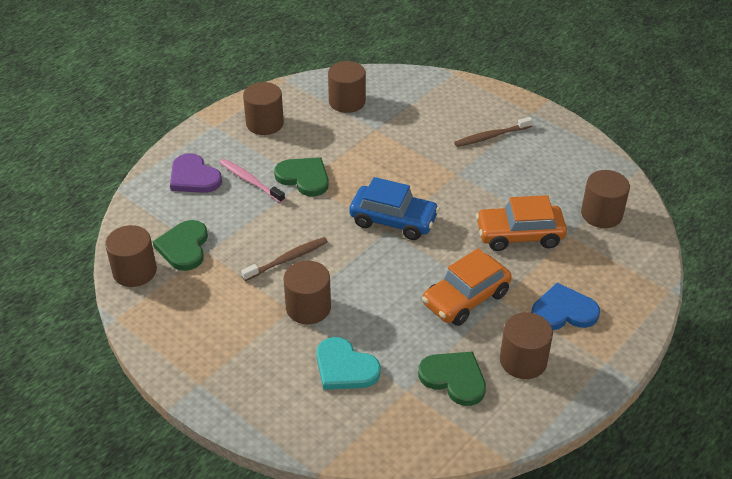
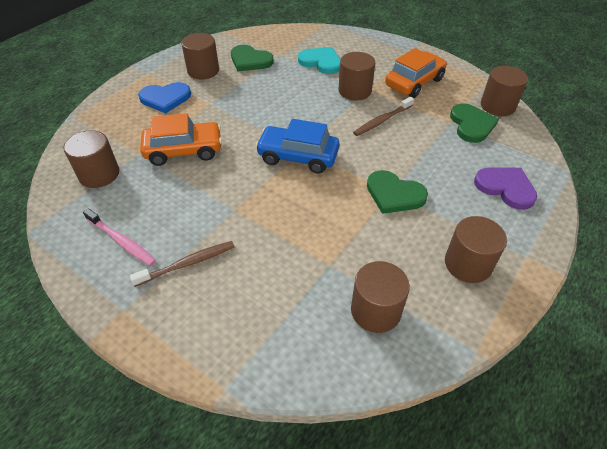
camera: 175 degrees right, 5 degrees up
(250, 181) = (447, 187): pink toothbrush -> pink toothbrush (121, 241)
(466, 298) = (238, 102): orange car -> orange car (414, 82)

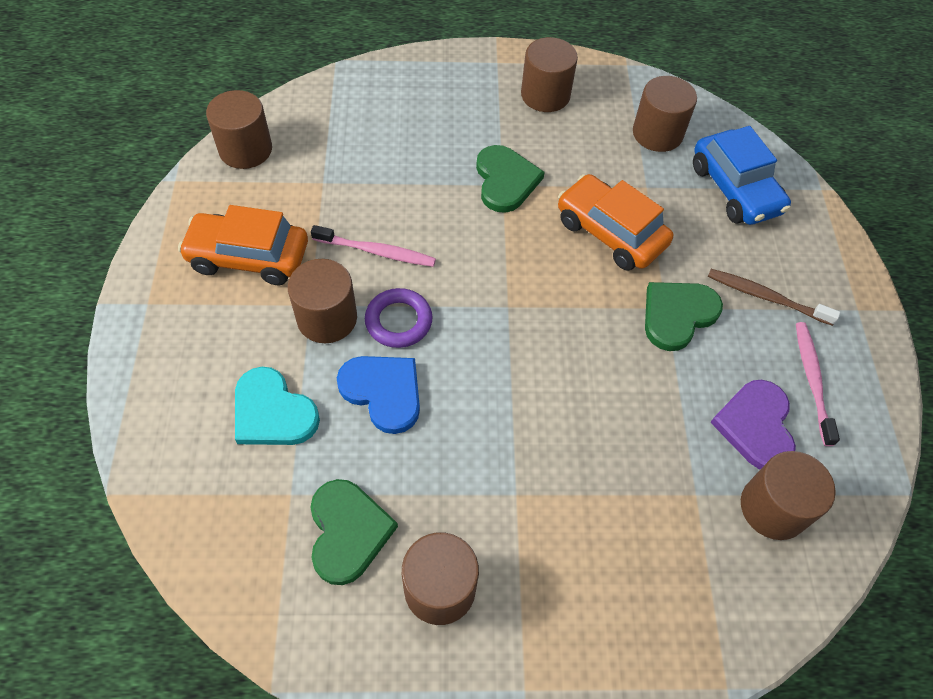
camera: 130 degrees left, 10 degrees up
(165, 98) = (562, 578): blue heart -> blue heart (383, 392)
(184, 150) = (638, 440): orange car -> orange car (610, 232)
(298, 157) = (528, 301): blue car -> blue car (735, 189)
(321, 62) = (272, 412): turquoise heart -> turquoise heart turned 45 degrees counterclockwise
(331, 110) = (398, 321): none -> purple ring
(382, 120) = (376, 251): brown toothbrush -> pink toothbrush
(471, 125) = (312, 161): green heart -> green heart (677, 315)
(505, 188) = (411, 99): purple heart -> purple heart (756, 426)

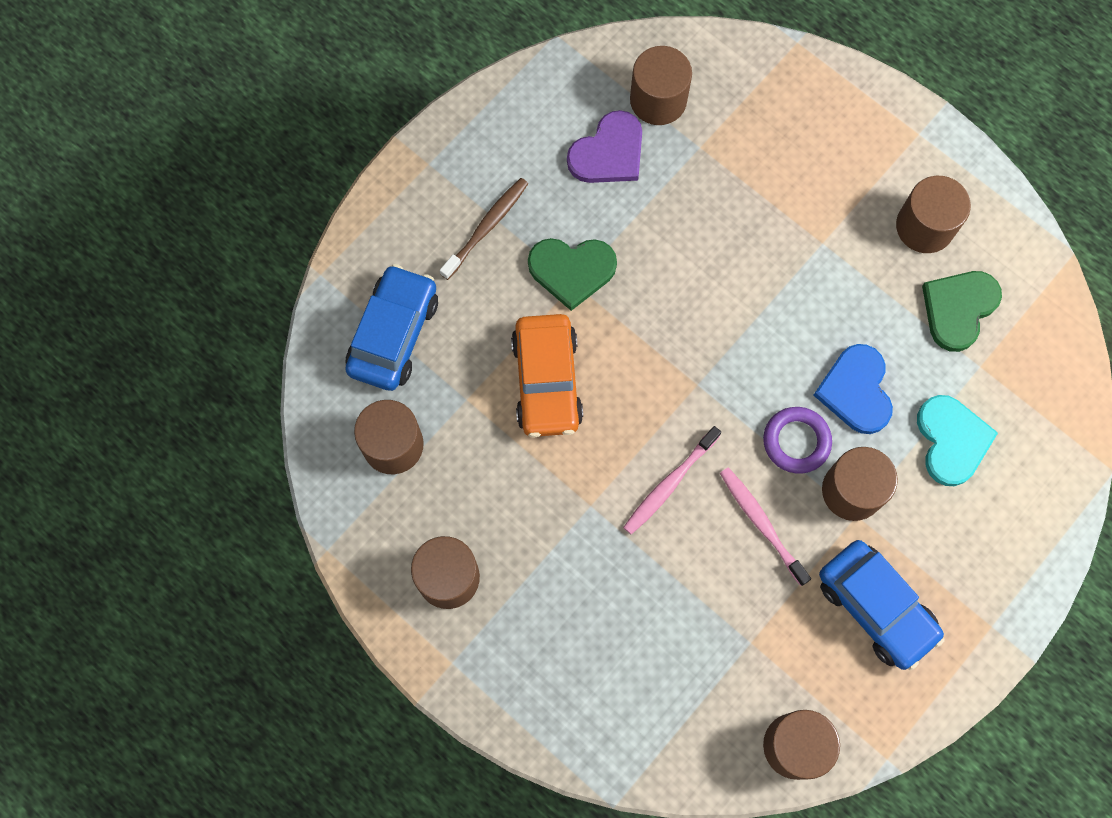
camera: 135 degrees left, 15 degrees up
(248, 257) = (876, 607): orange car -> blue car
(505, 180) = (584, 507): green heart -> none
(766, 297) = (486, 227): brown toothbrush -> brown toothbrush turned 120 degrees counterclockwise
(812, 381) = (531, 147): pink toothbrush -> pink toothbrush (670, 483)

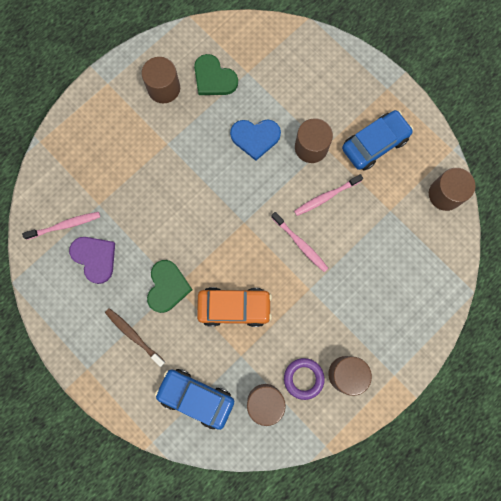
camera: 85 degrees left, 5 degrees up
(658, 100) = (65, 225): brown cylinder -> pink toothbrush
(796, 441) = (281, 173): purple ring -> purple ring (303, 378)
(951, 440) = (287, 93): turquoise heart -> none

